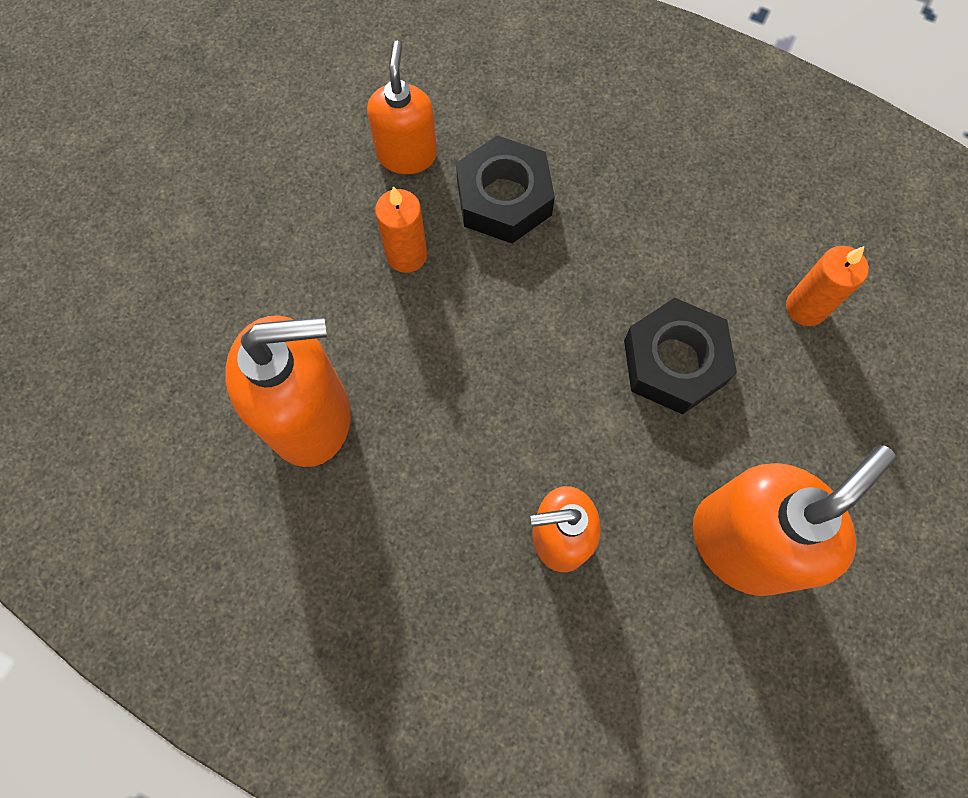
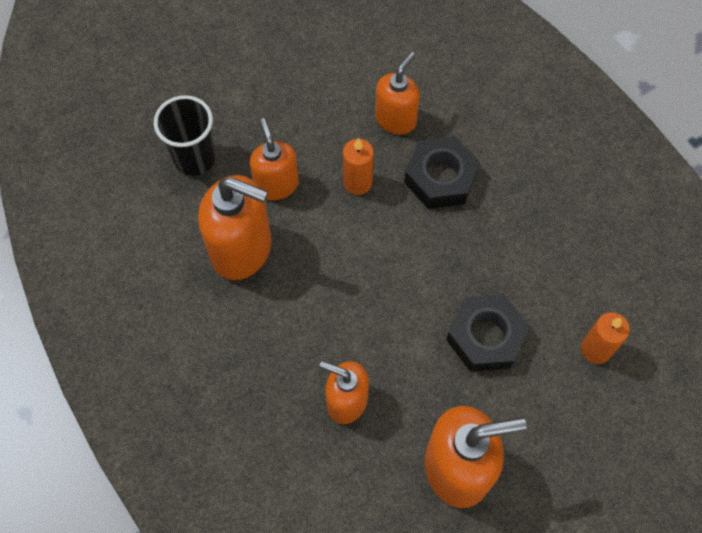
camera: 30 degrees right, 5 degrees down
(177, 331) = (194, 158): none -> black cup
(305, 310) = (276, 184): none -> orange soap dispenser

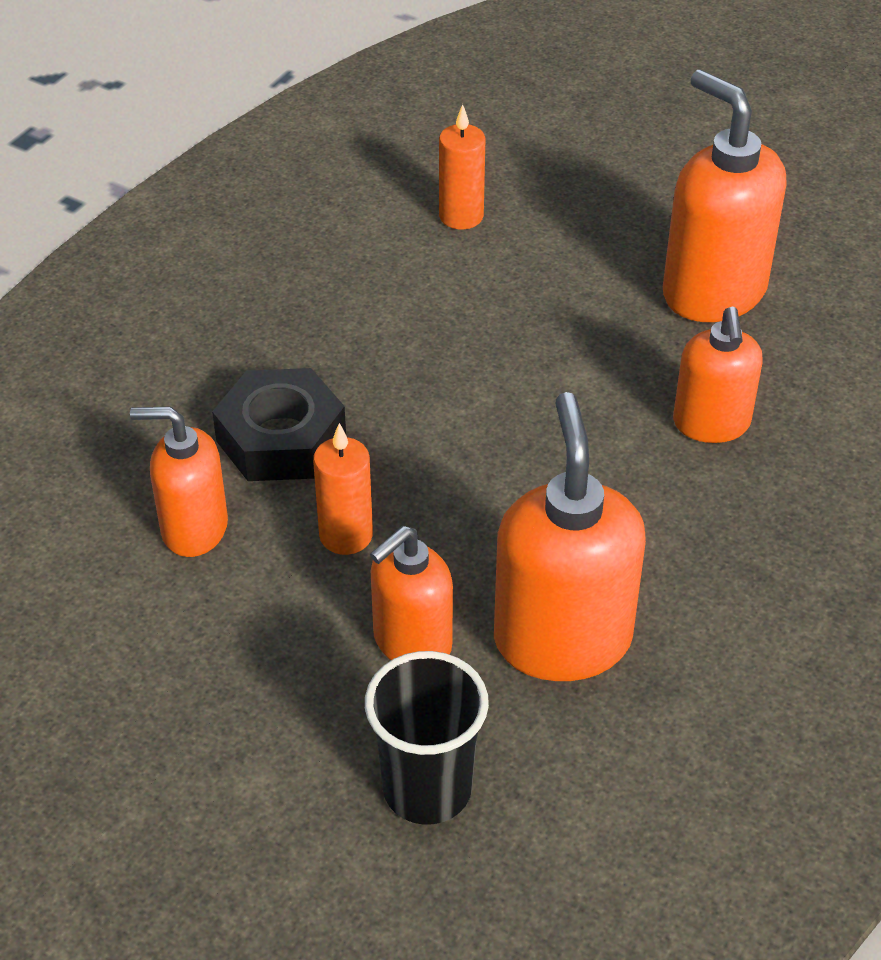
camera: 115 degrees left, 20 degrees down
(485, 336) = (515, 317): black nut -> none

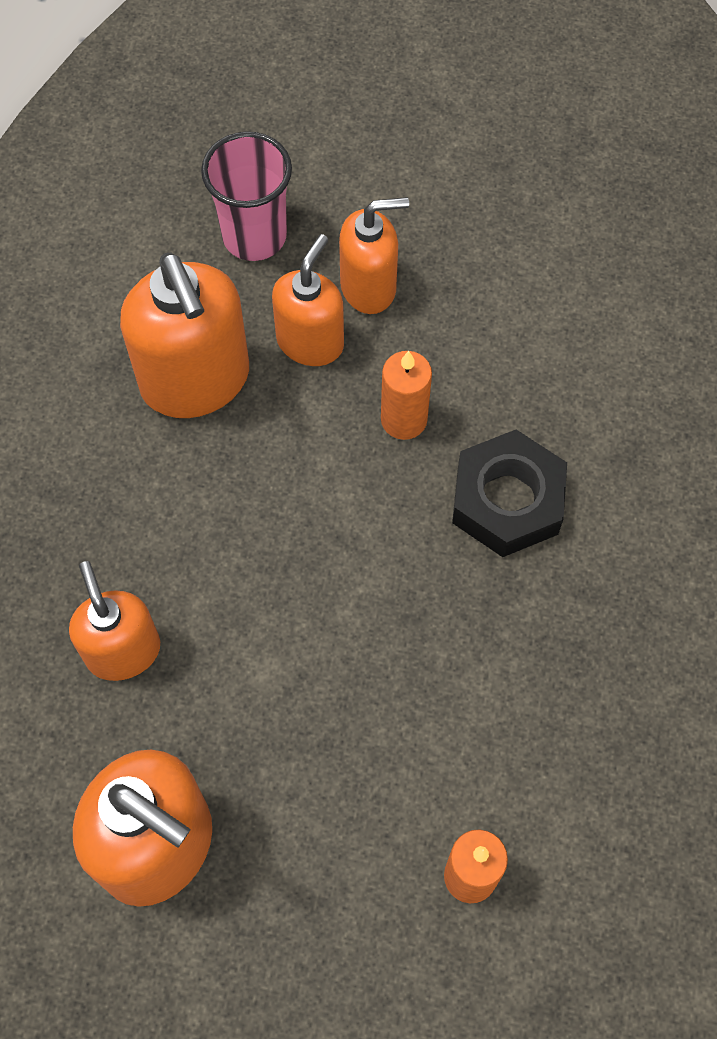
camera: 160 degrees right, 20 degrees up
(193, 528) = (529, 386): orange soap dispenser -> orange soap dispenser (369, 287)
(427, 789) = (254, 236): black cup -> pink cup

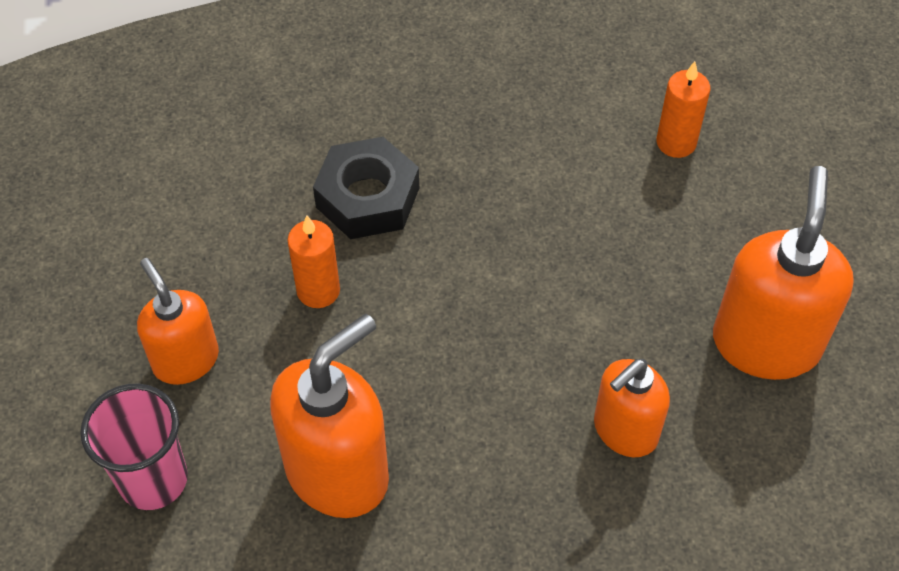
camera: 110 degrees left, 10 degrees down
(310, 342) = (262, 389): orange soap dispenser -> none

